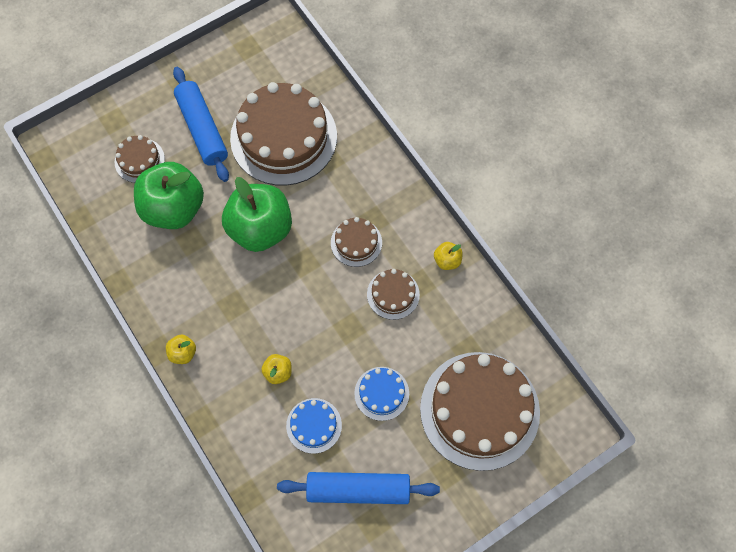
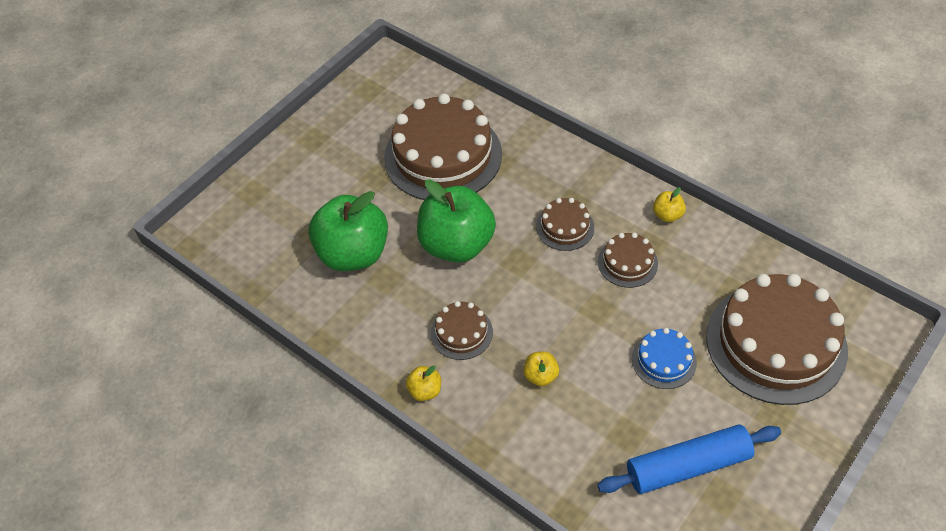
camera: 15 degrees left, 15 degrees down
(139, 160) = (296, 220): brown cake -> brown cake (461, 332)
(202, 129) = (353, 172): blue rolling pin -> none
(314, 425) = (606, 416): blue cake -> none

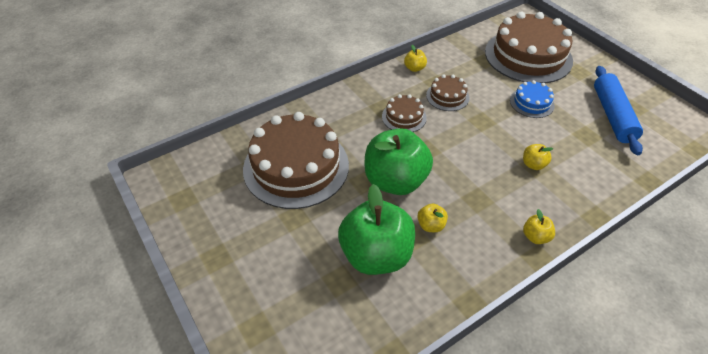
camera: 75 degrees left, 5 degrees down
(406, 290) = (431, 225): none -> yellow apple
(461, 332) = (484, 199): brown cake -> none

